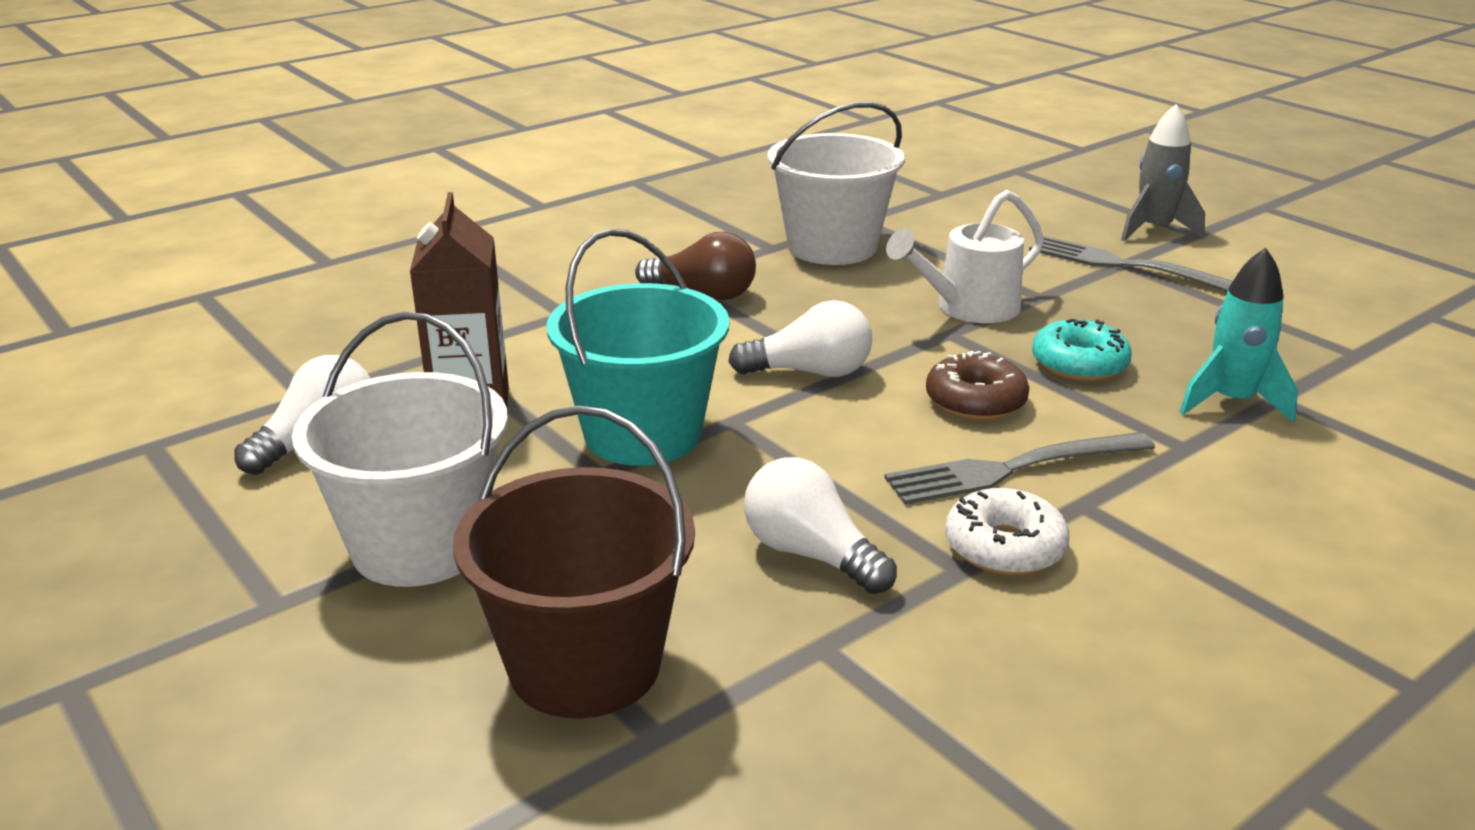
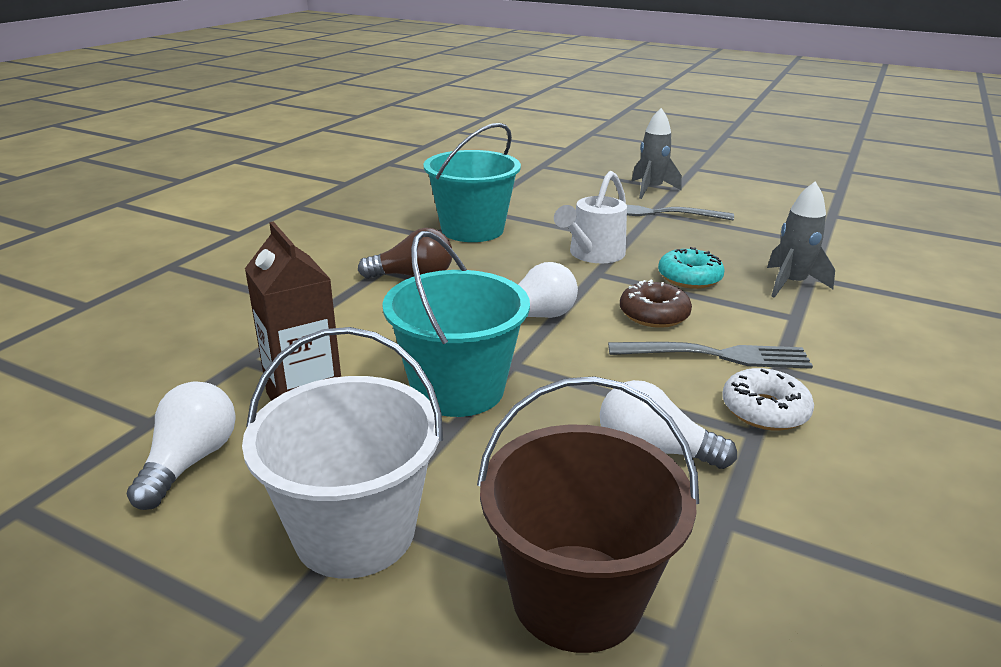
camera: 25 degrees left, 0 degrees up
(832, 247) = (472, 229): white bucket -> turquoise bucket
(1011, 469) = (717, 355): grey fork -> grey fork turned 135 degrees counterclockwise
(1231, 402) = (791, 284): turquoise rocket -> grey rocket

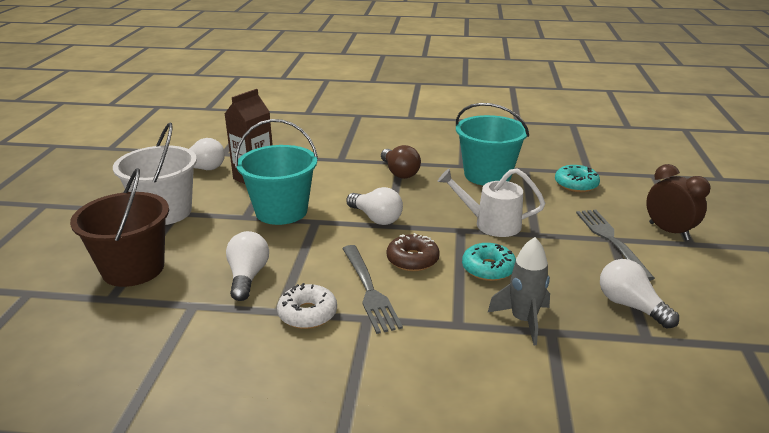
camera: 70 degrees right, 0 degrees up
(533, 197) = (576, 184): none -> turquoise donut
(651, 189) = (669, 231): grey rocket -> brown clock
(771, 235) = (630, 306): none -> white light bulb

